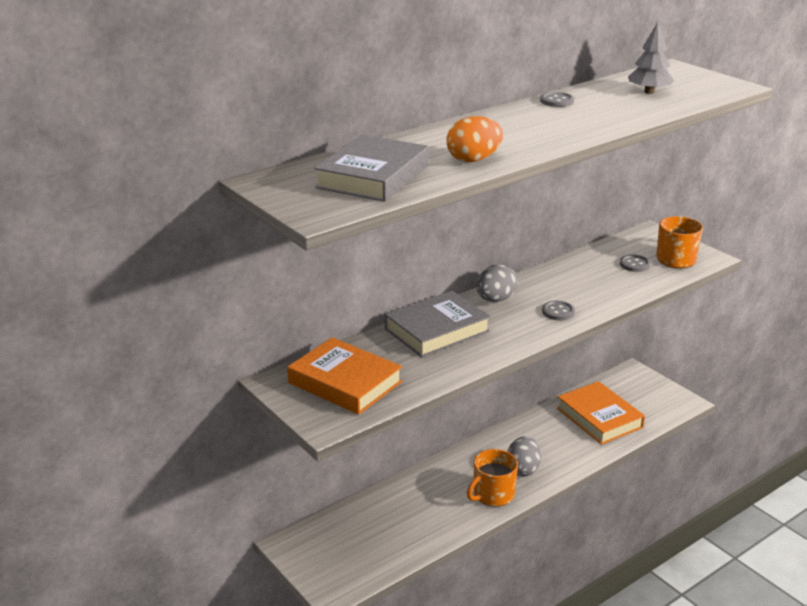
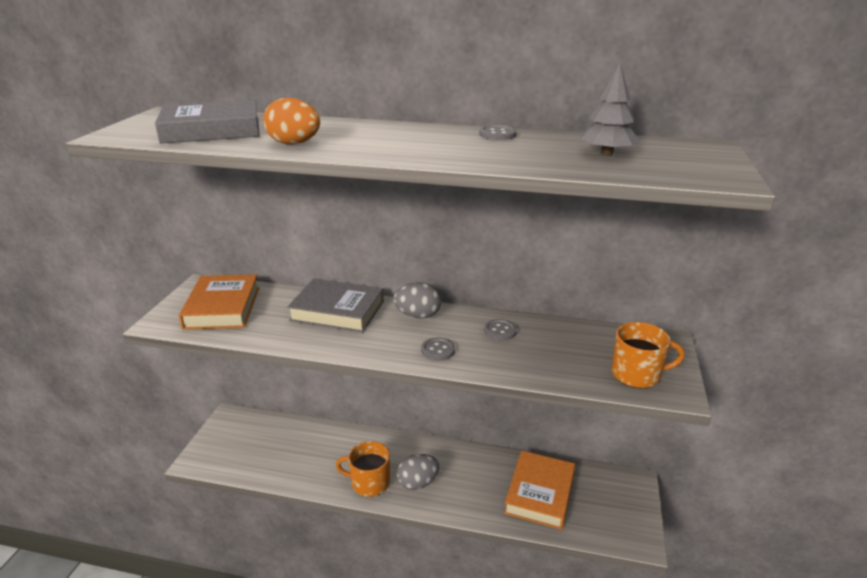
camera: 50 degrees right, 0 degrees up
(634, 264) = (585, 355): grey button -> grey button (500, 331)

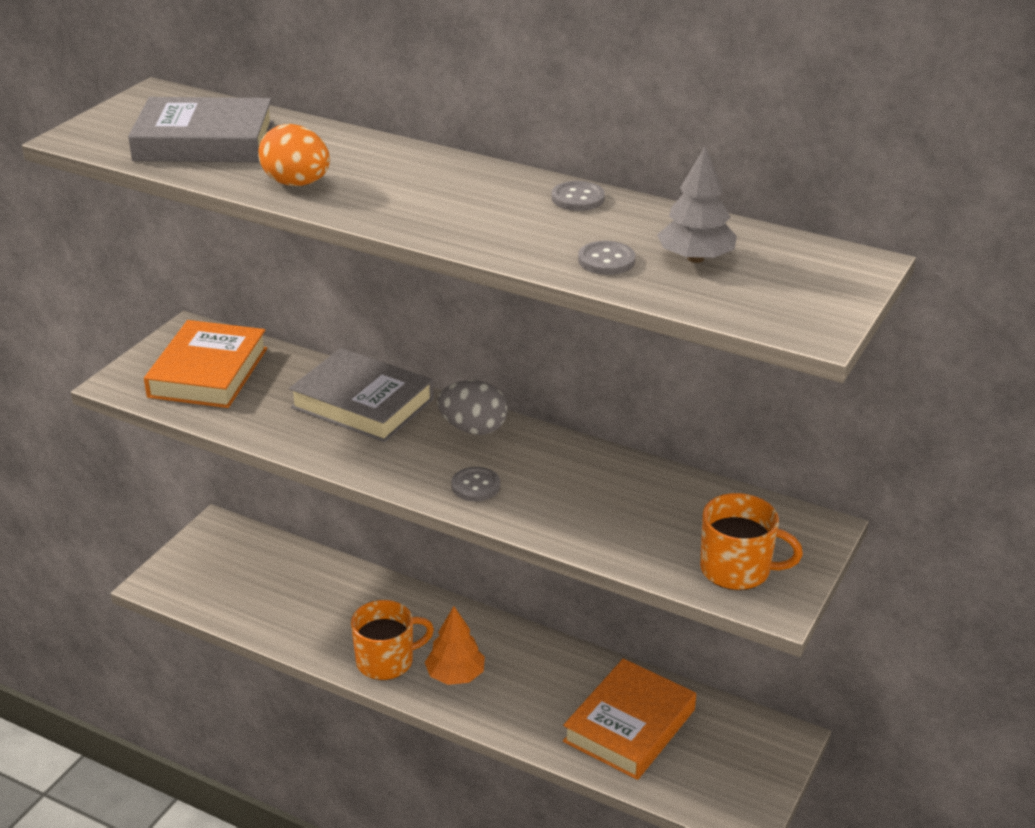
camera: 15 degrees right, 5 degrees up
(369, 483) = (386, 661): orange mug -> orange mug turned 135 degrees clockwise
(417, 483) = (455, 675): grey egg -> orange tree
(500, 331) = (578, 472): grey button -> grey button (606, 260)

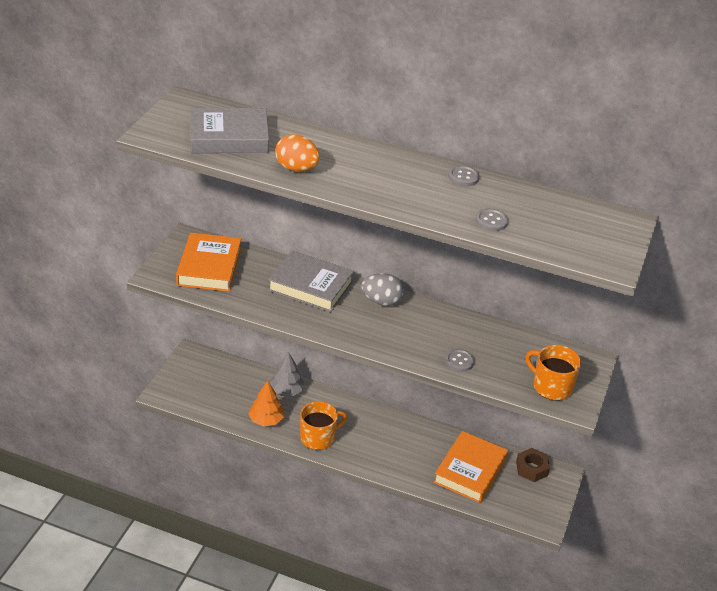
camera: 10 degrees left, 5 degrees up
(455, 675) = (362, 445): orange tree -> orange tree (266, 420)
(475, 486) = (392, 339): grey button -> grey button (459, 361)
(695, 258) = (540, 219): grey tree -> grey tree (286, 391)
(737, 569) = (551, 386): orange mug -> orange mug turned 150 degrees counterclockwise
(737, 726) = (531, 468): none -> brown nut

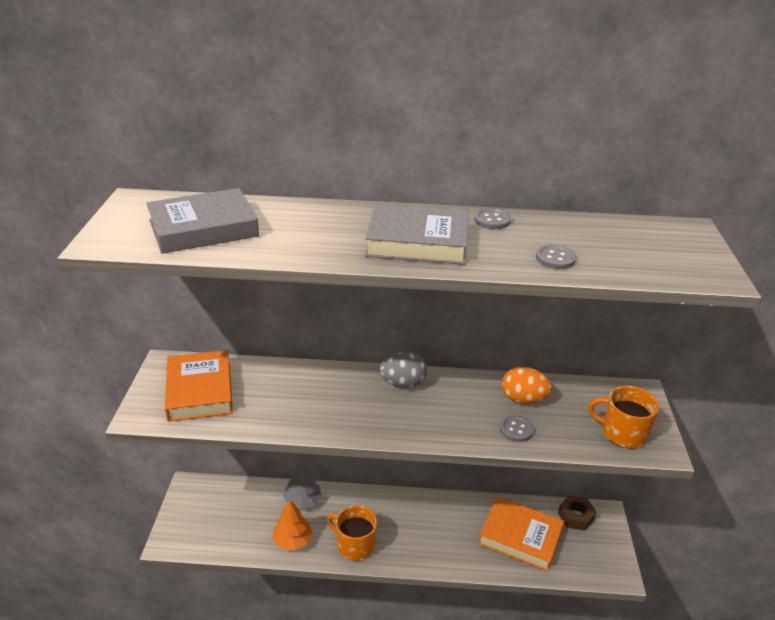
camera: 15 degrees left, 5 degrees down
(296, 168) = (301, 246): orange egg -> orange egg (523, 399)
(310, 286) = (321, 385): grey book -> grey book (417, 242)
(318, 437) = (355, 545): orange mug -> orange mug turned 105 degrees counterclockwise
(470, 471) = (520, 537): orange book -> orange book turned 75 degrees counterclockwise

